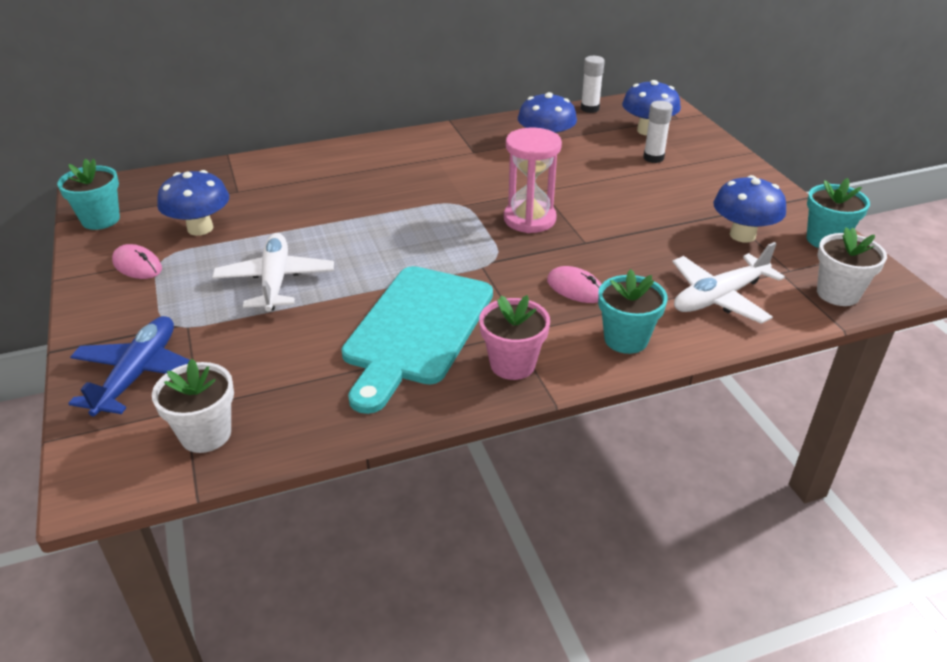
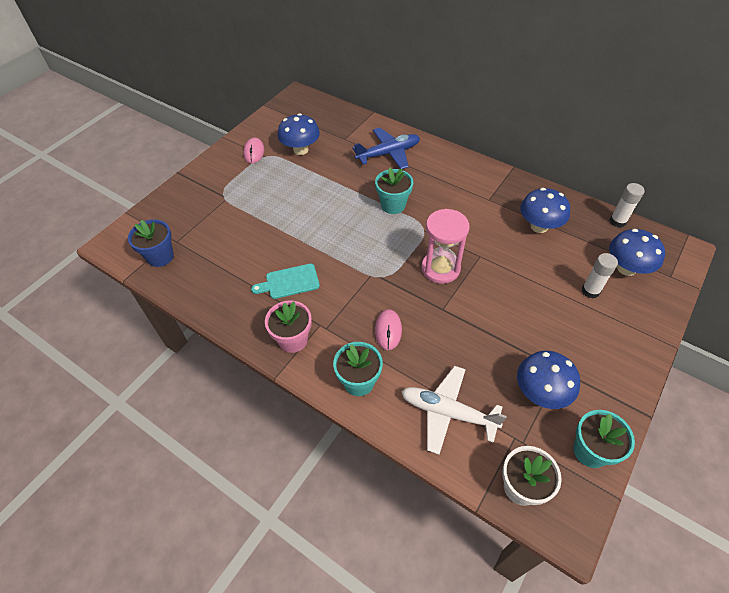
camera: 55 degrees right, 15 degrees up
(100, 220) = (276, 115): turquoise flower pot -> turquoise flower pot (393, 205)
(138, 374) = (182, 208): blue plane -> blue plane (388, 153)
(206, 434) = (160, 256): white flower pot -> blue flower pot
(275, 281) = (283, 204): white plane -> none
(416, 330) = (289, 282): turquoise cutting board -> turquoise cutting board, size x0.49

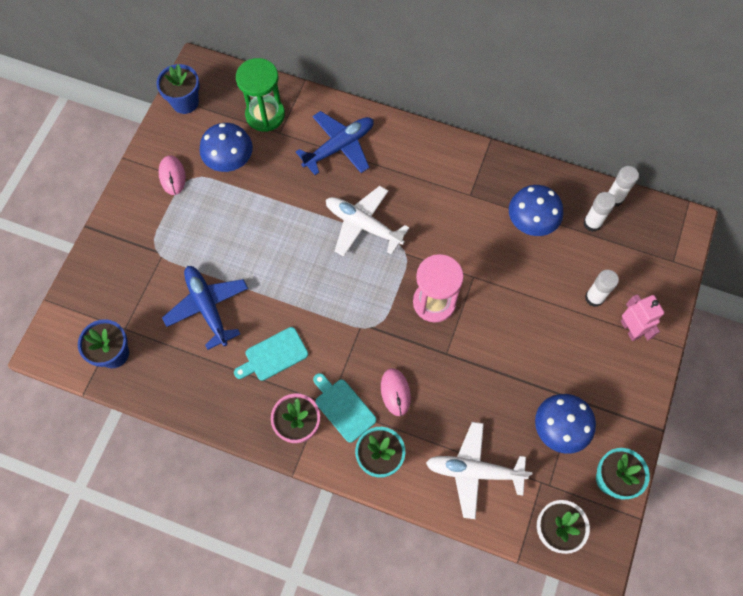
camera: 15 degrees left, 15 degrees up
(248, 238) = (207, 307): none -> blue plane
(280, 112) = (185, 102): none -> blue flower pot
(337, 127) = (265, 115): none -> green hourglass
(337, 333) = (343, 408): none -> turquoise cutting board
(393, 205) = (363, 225): turquoise flower pot -> white plane
(595, 236) = (592, 223): none -> white glue stick
(623, 322) = (630, 329): none -> pink robot
(626, 268) = (628, 260): blue mushroom -> none

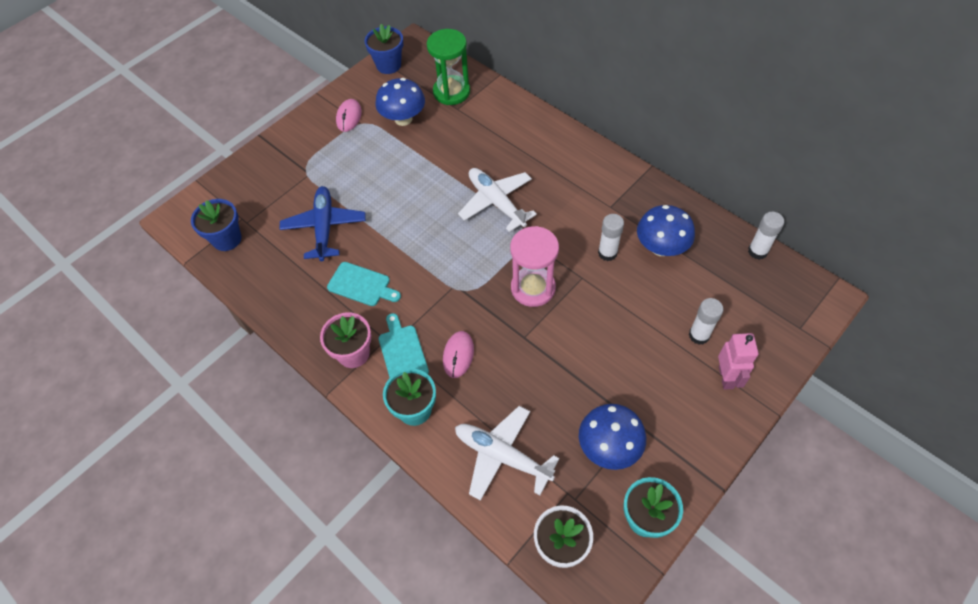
camera: 25 degrees right, 10 degrees down
(273, 355) = (361, 285): turquoise cutting board -> turquoise cutting board turned 150 degrees counterclockwise
(339, 147) = (505, 134): blue plane -> none
(592, 223) = (724, 267): white glue stick -> white glue stick (607, 253)

